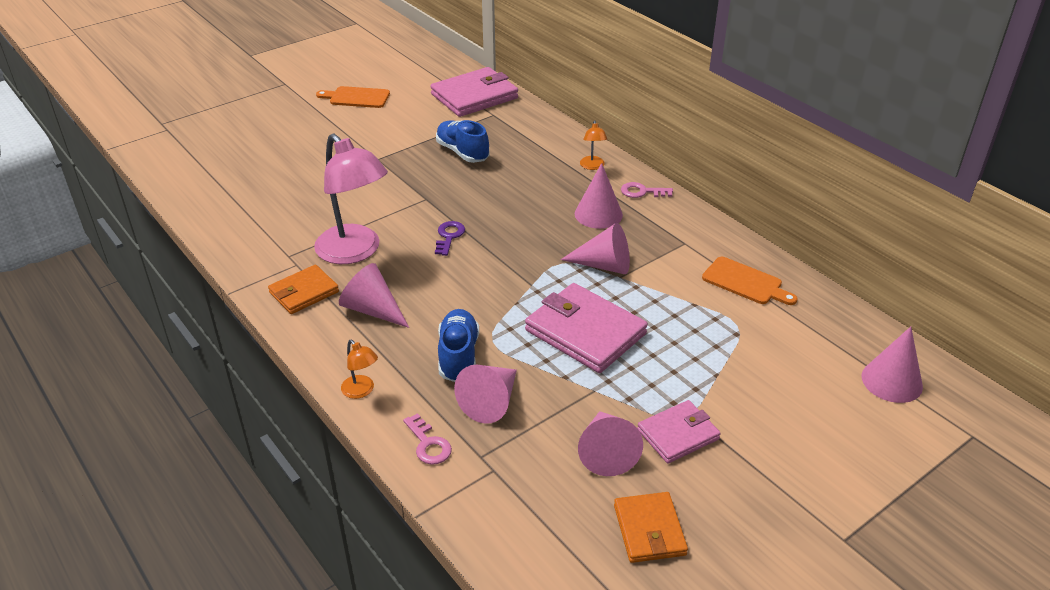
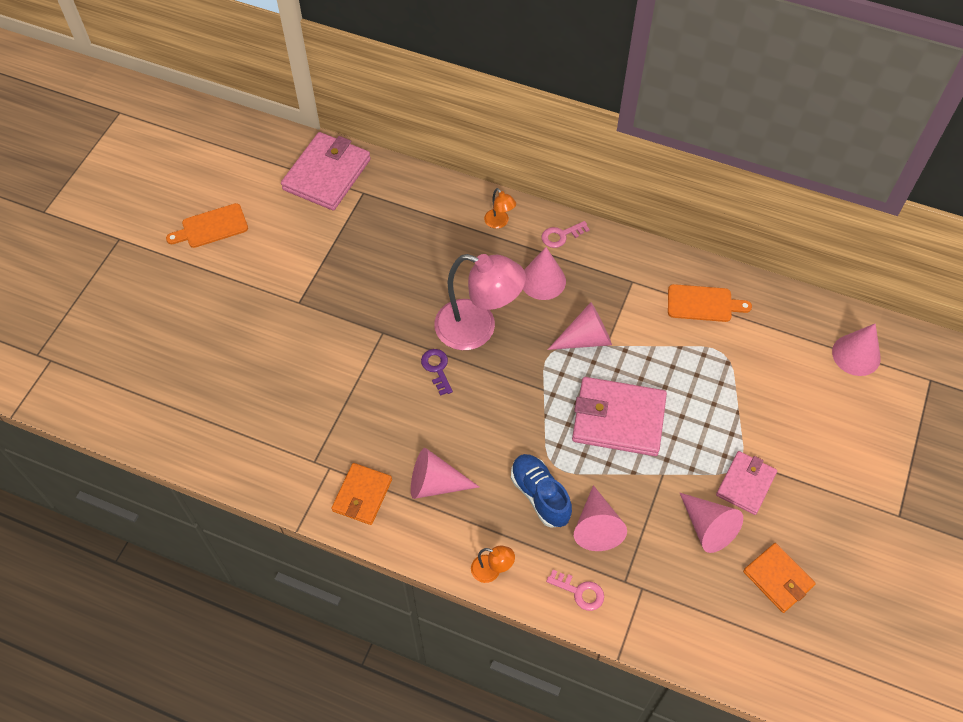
camera: 30 degrees left, 20 degrees up
(355, 252) = (369, 427): pink lamp -> pink lamp (477, 329)
(462, 152) = (372, 257): blue shoe -> none

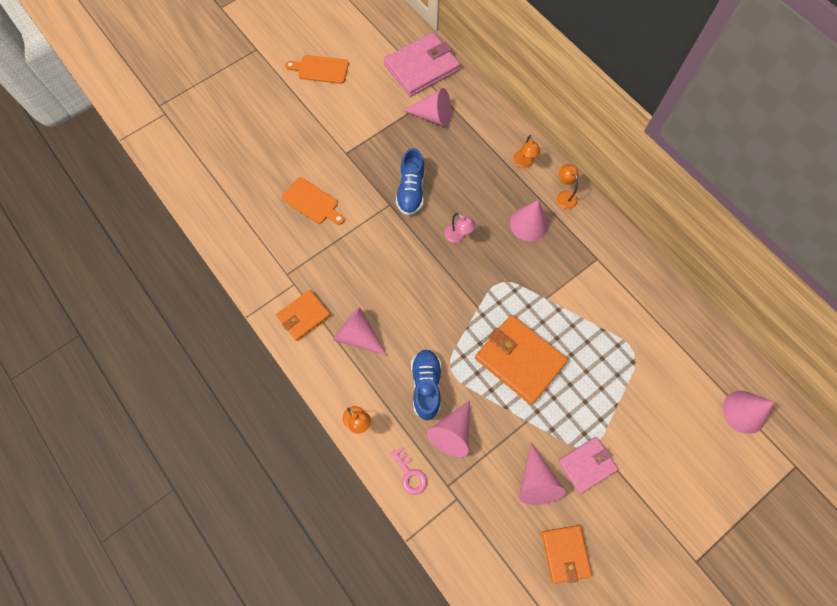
camera: 30 degrees right, 10 degrees up
(397, 307) = (411, 191): none -> blue shoe
(437, 368) = (411, 251): purple key -> none
(477, 329) = (458, 236): pink lamp -> pink lamp, size x0.43
(561, 236) = (564, 196): pink key -> orange lamp
(585, 338) = (533, 285): pink cone -> pink cone (432, 116)
(618, 419) = (520, 360): pink wallet -> orange wallet
(703, 303) = (643, 305): orange cutting board -> orange cutting board (312, 202)

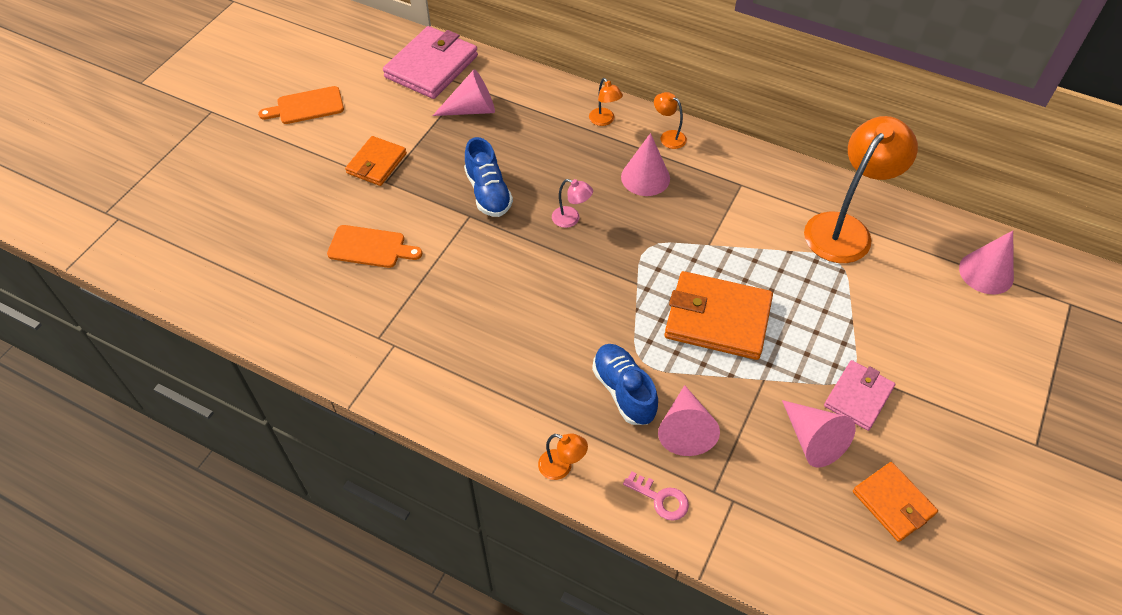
camera: 25 degrees left, 15 degrees down
(304, 316) = (426, 376): orange wallet -> orange wallet (376, 163)
(358, 336) = (508, 370): pink cone -> none
(655, 328) = (844, 228): none -> orange lamp

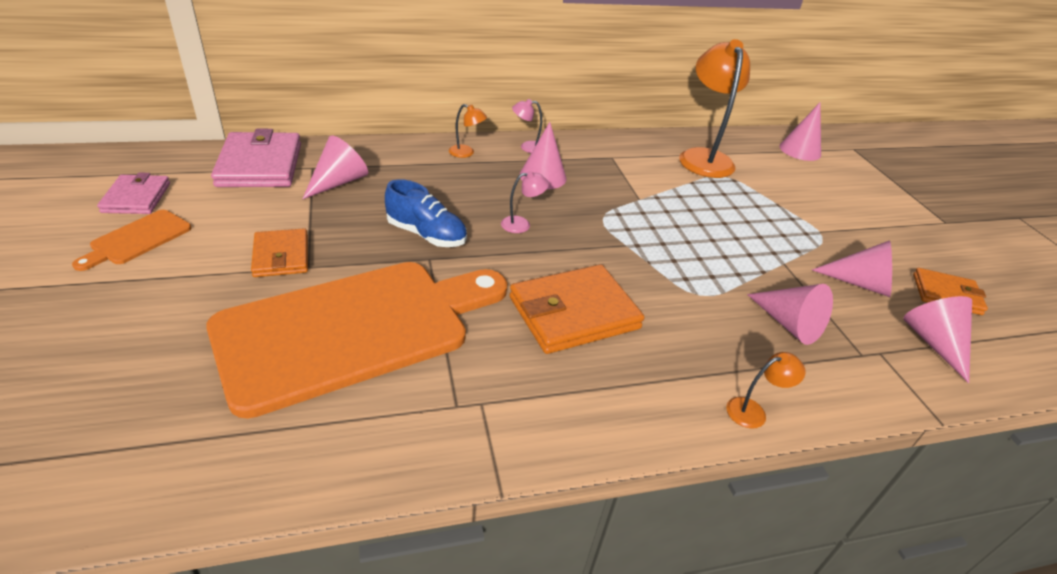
camera: 45 degrees left, 15 degrees down
(370, 247) = (354, 329): orange cutting board -> orange cutting board, size x2.48
(624, 391) = (716, 323): blue shoe -> none
(660, 499) = (843, 384): pink key -> none
(668, 137) = (527, 147): orange lamp -> pink lamp
(717, 319) = (707, 241): orange wallet -> orange wallet (574, 313)
(799, 527) = (934, 343): none -> pink cone
(858, 397) = (843, 244): pink wallet -> pink wallet (136, 198)

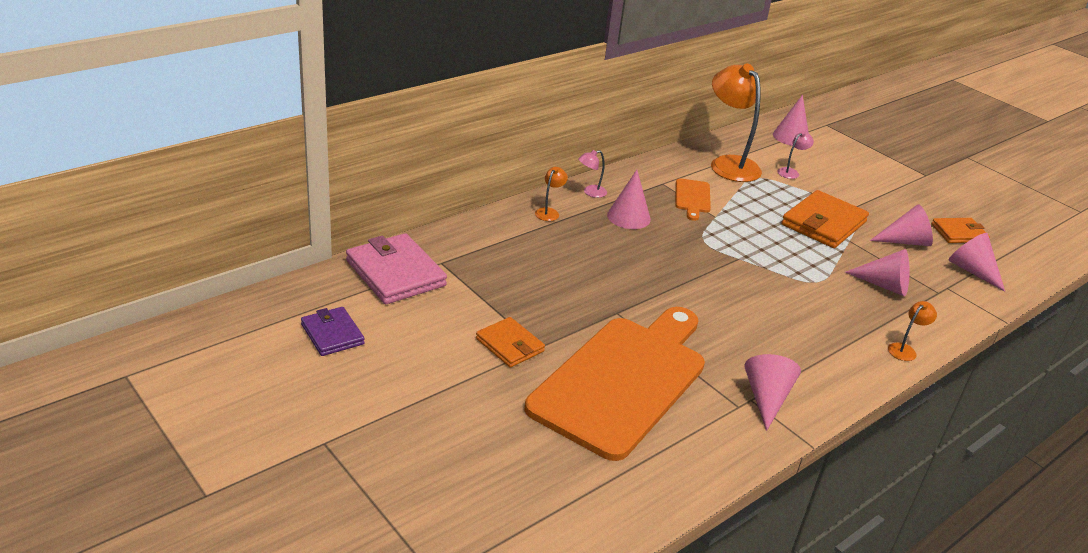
camera: 25 degrees left, 5 degrees down
(136, 198) = (332, 334): pink wallet -> purple wallet
(138, 239) = (383, 368): orange cutting board -> orange cutting board (692, 198)
(338, 182) = (478, 270): pink cone -> pink cone (766, 398)
(426, 235) = (595, 294): blue shoe -> none
(466, 153) = (549, 212): orange lamp -> orange lamp turned 60 degrees counterclockwise
(522, 224) = (653, 264): pink lamp -> pink lamp (791, 172)
(574, 313) = (751, 321): orange wallet -> orange wallet (823, 223)

